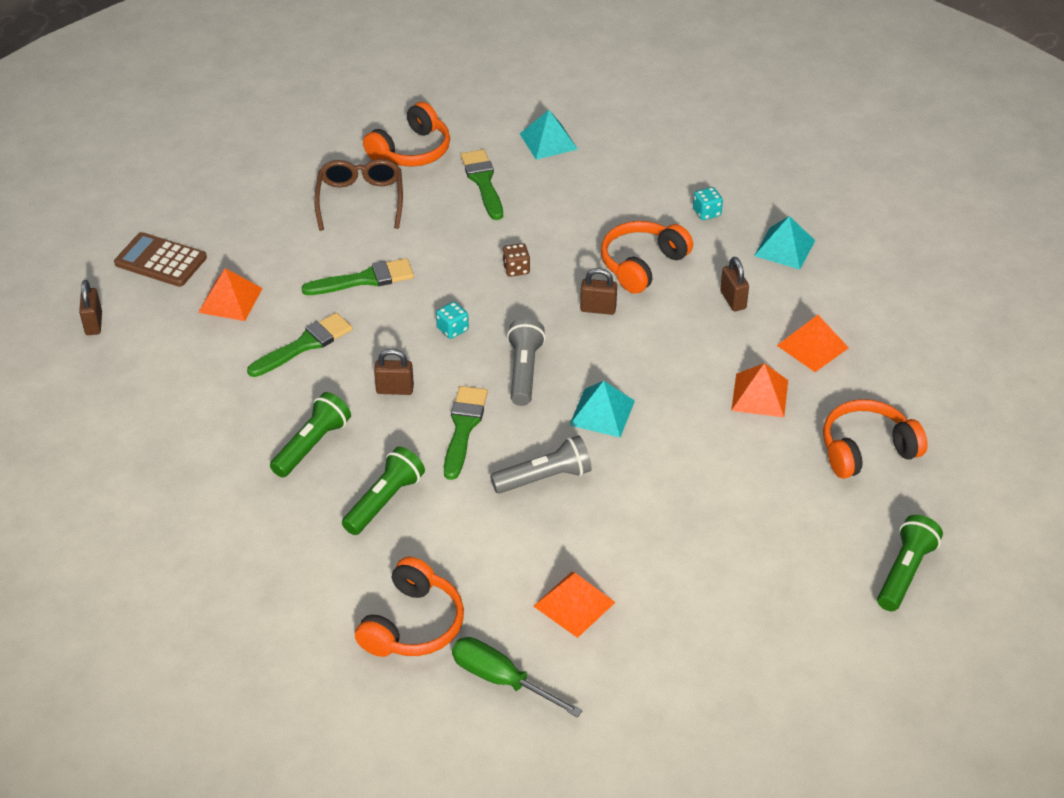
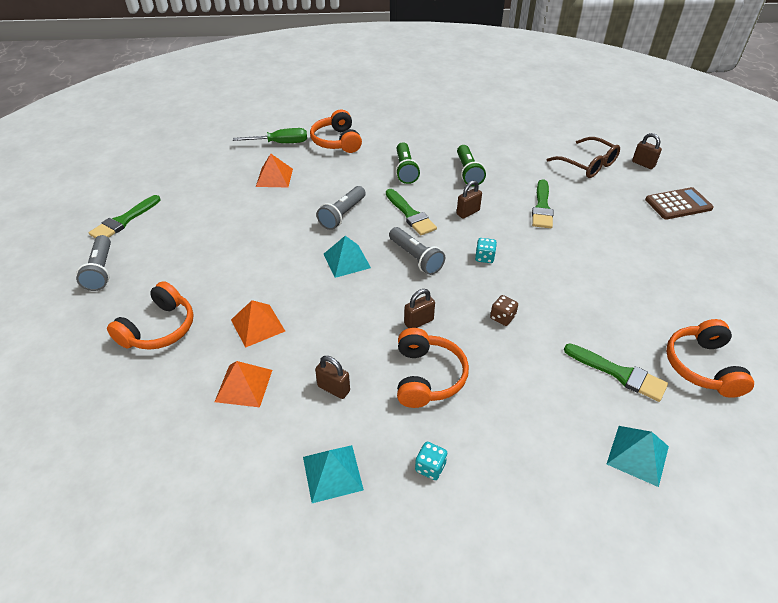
camera: 140 degrees right, 0 degrees up
(230, 300) = (612, 206): orange pyramid -> none
(360, 200) = (661, 304): brown glasses -> brown glasses (587, 164)
(365, 279) = (572, 256): green brush -> green brush (124, 221)
(905, 572) = (101, 270): green flashlight -> grey flashlight

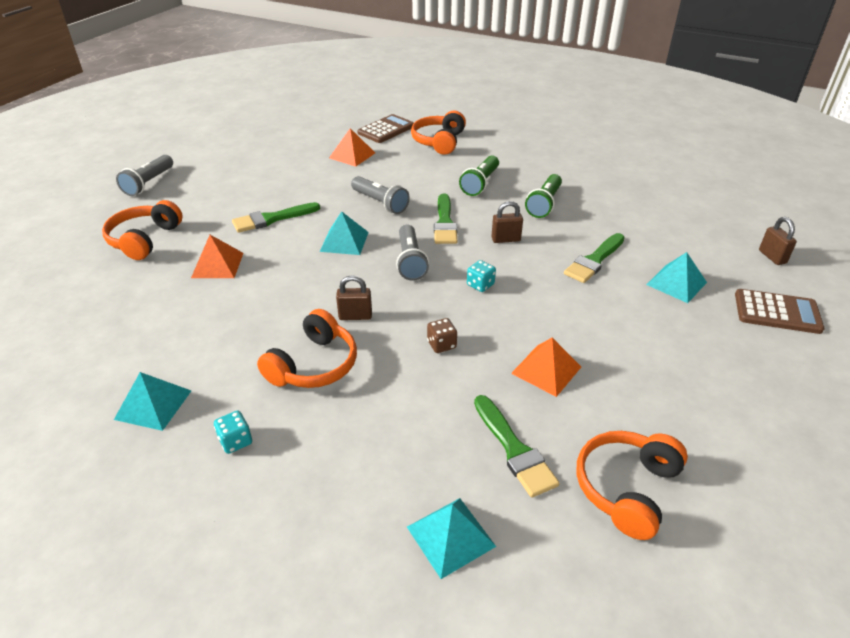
camera: 30 degrees right, 5 degrees down
(124, 221) = (201, 153): green brush -> green brush (272, 219)
(159, 329) = (144, 239): orange headphones -> orange headphones turned 135 degrees clockwise
(244, 385) = (159, 306): orange pyramid -> orange pyramid (546, 370)
(280, 143) = (386, 129): green screwdriver -> brown calculator
(334, 389) = (224, 339): brown padlock -> none
(342, 215) = (380, 203): grey flashlight -> grey flashlight turned 105 degrees counterclockwise
(587, 164) = (695, 237): brown glasses -> none
(606, 205) = (676, 283): none -> turquoise pyramid

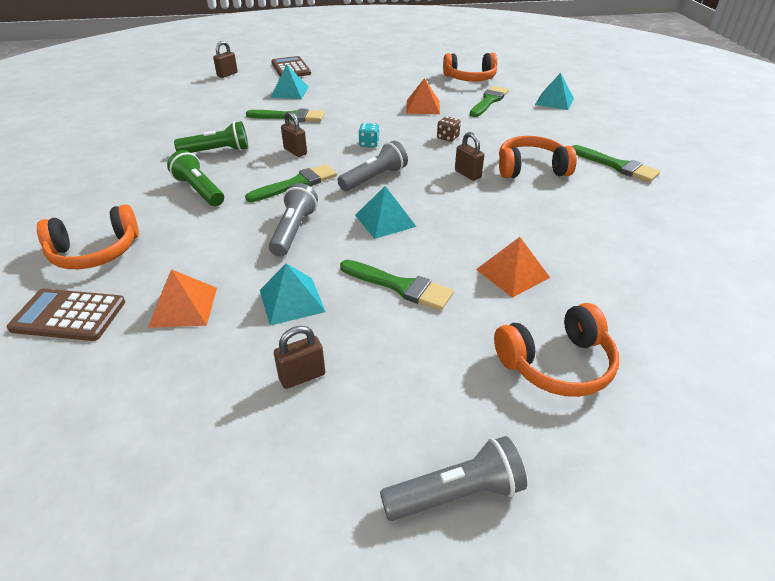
camera: 125 degrees left, 0 degrees up
(153, 404) = (656, 206): turquoise pyramid -> turquoise pyramid (292, 300)
(235, 441) = (617, 166): turquoise dice -> green brush
(257, 171) = (302, 376): none -> brown padlock
(480, 183) = (199, 190): green flashlight -> green flashlight turned 120 degrees counterclockwise

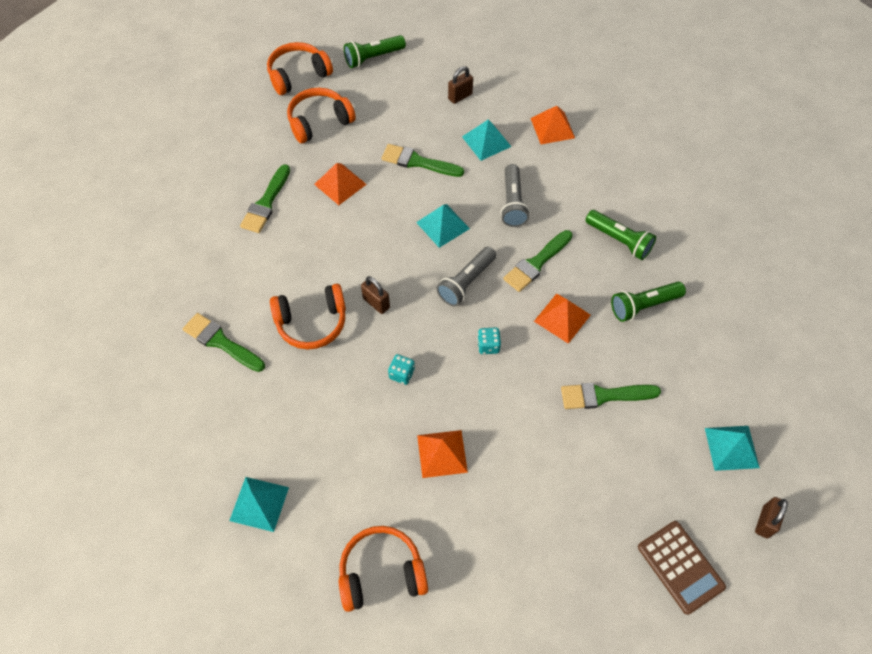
camera: 170 degrees right, 20 degrees up
(68, 316) = (618, 112): brown calculator -> none
(95, 252) = (647, 161): orange headphones -> orange headphones (298, 75)
(290, 92) = (638, 472): turquoise pyramid -> turquoise pyramid (731, 447)
(295, 151) = (562, 318): brown padlock -> orange pyramid
(448, 137) = (402, 374): brown dice -> turquoise dice
(456, 494) = (373, 58): grey flashlight -> green flashlight
(489, 101) = (352, 488): green brush -> green brush (266, 203)

